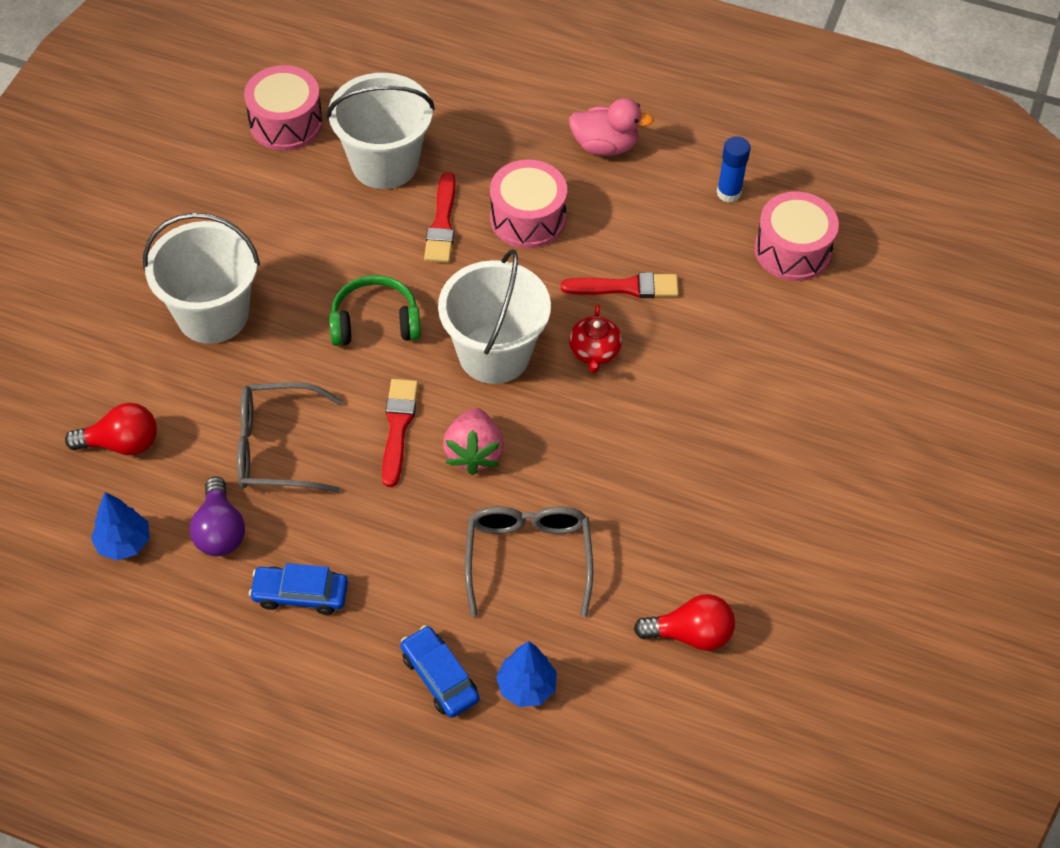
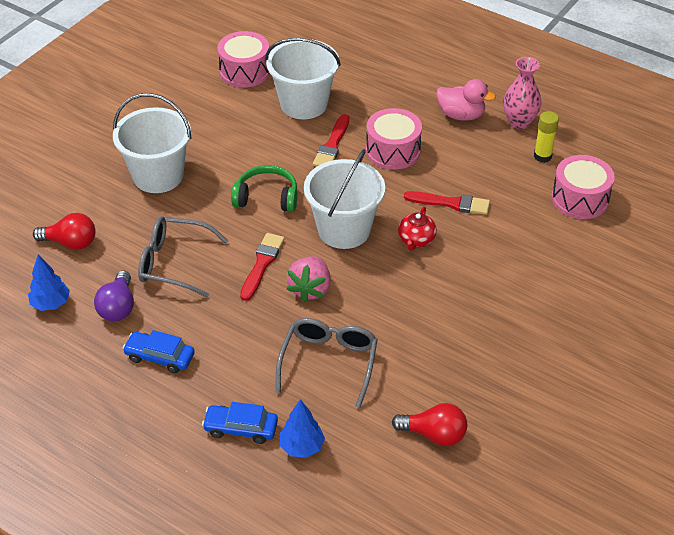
camera: 15 degrees right, 10 degrees down
(439, 677) = (241, 428): blue car -> blue car turned 60 degrees counterclockwise
(685, 144) = (519, 122): none -> pink vase
(728, 193) = (542, 156): blue glue stick -> yellow glue stick

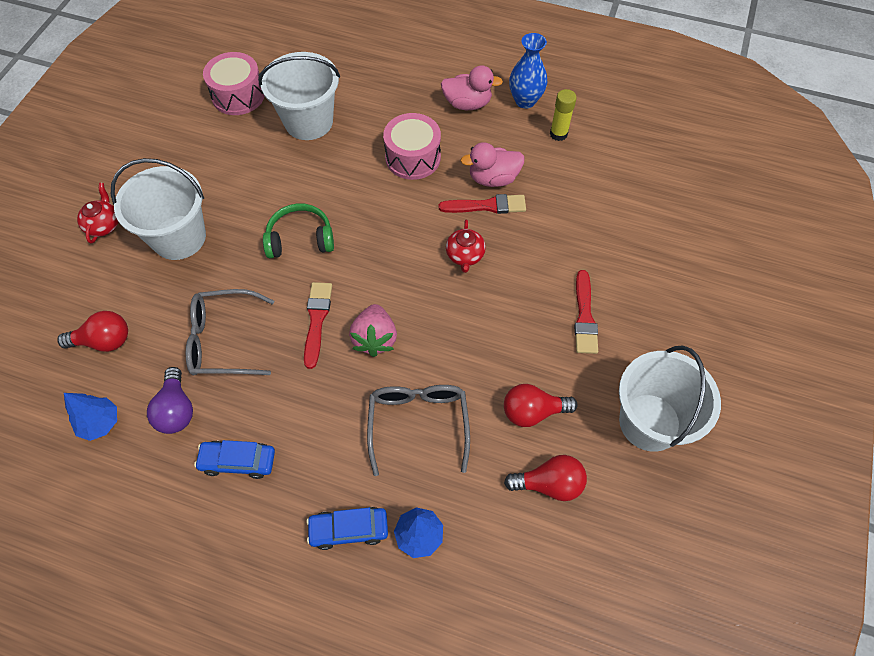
camera: 15 degrees left, 15 degrees up
(95, 154) = (104, 225): none -> red teapot
(332, 145) = (350, 163): red brush -> red brush (584, 316)
(344, 230) = (389, 260): white bucket -> white bucket (649, 422)
(438, 376) = (533, 412): none -> red light bulb
(465, 182) = (493, 178): none -> pink duck
(519, 122) = (525, 101): pink vase -> blue vase
(580, 199) = (607, 174): pink drum -> none

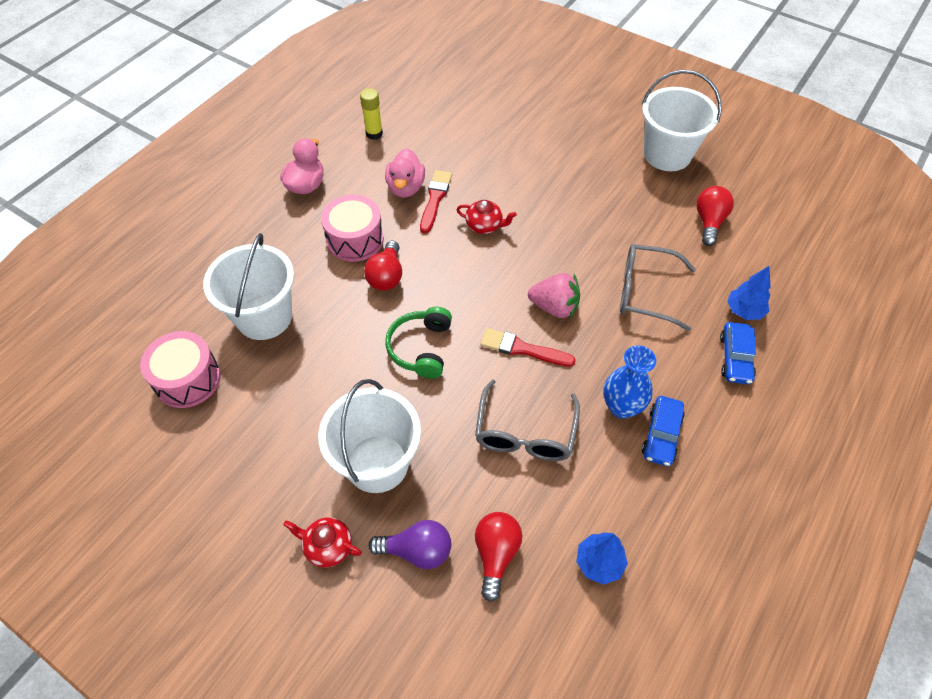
camera: 75 degrees left, 5 degrees down
(176, 410) = (597, 485): purple light bulb -> purple light bulb (417, 551)
(525, 101) = (323, 145): blue vase -> blue vase (621, 407)
(533, 412) = (647, 217): red light bulb -> red light bulb (386, 276)
(584, 316) = (568, 165): red brush -> none

